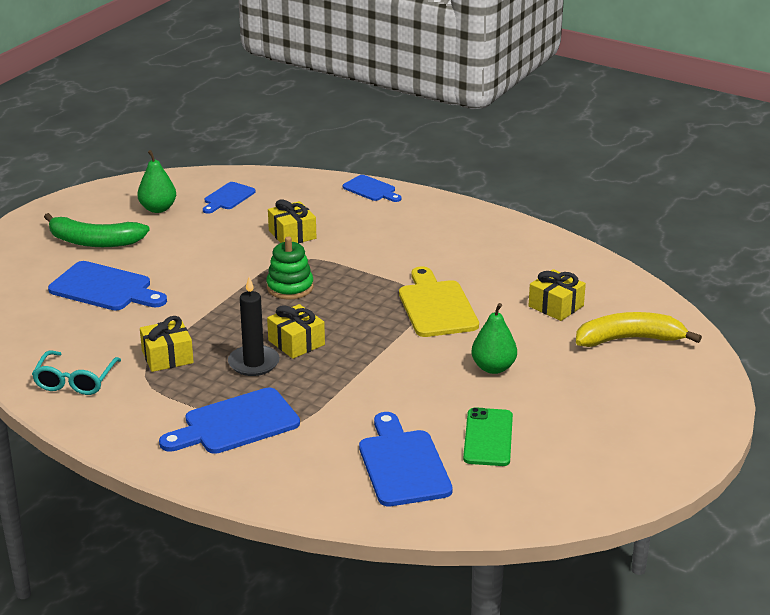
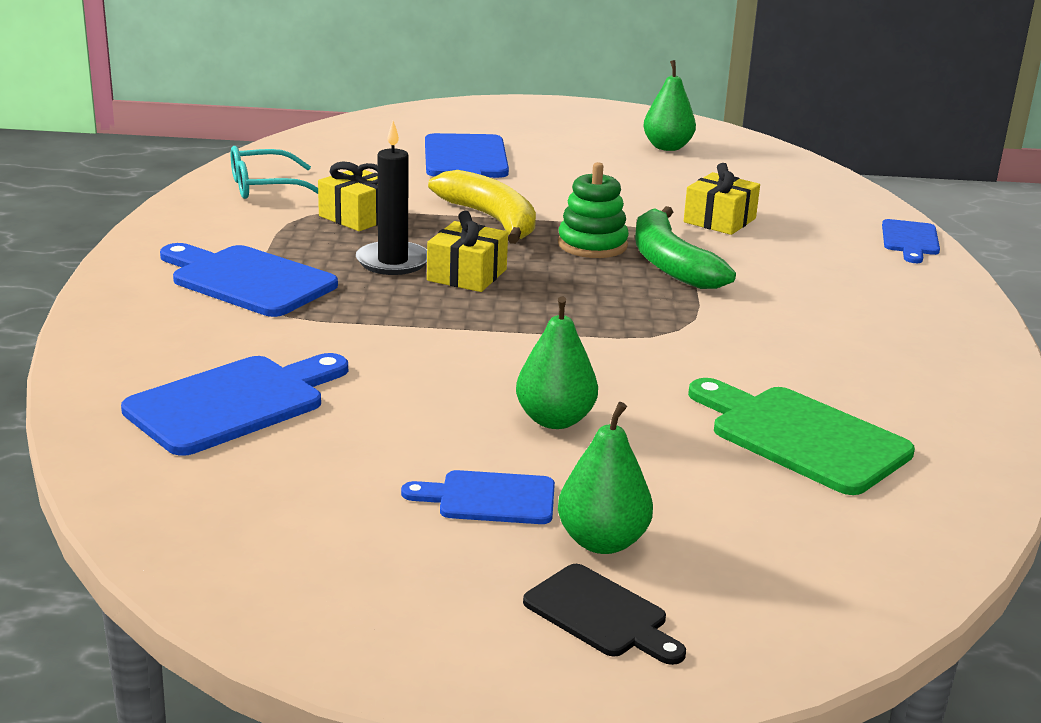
camera: 60 degrees right, 5 degrees down
(94, 241) = (554, 136): green banana -> green banana (670, 263)
(228, 197) = (748, 172): blue cutting board -> blue cutting board (489, 498)
(436, 306) = (671, 343): yellow cutting board -> none
(488, 437) = (356, 455): green phone -> none
(556, 306) = (801, 437): yellow gift -> green cutting board
(611, 390) = (602, 542): none -> green pear
(629, 339) = (788, 529): yellow banana -> yellow banana (491, 219)
(665, 409) = (601, 615): none -> black cutting board

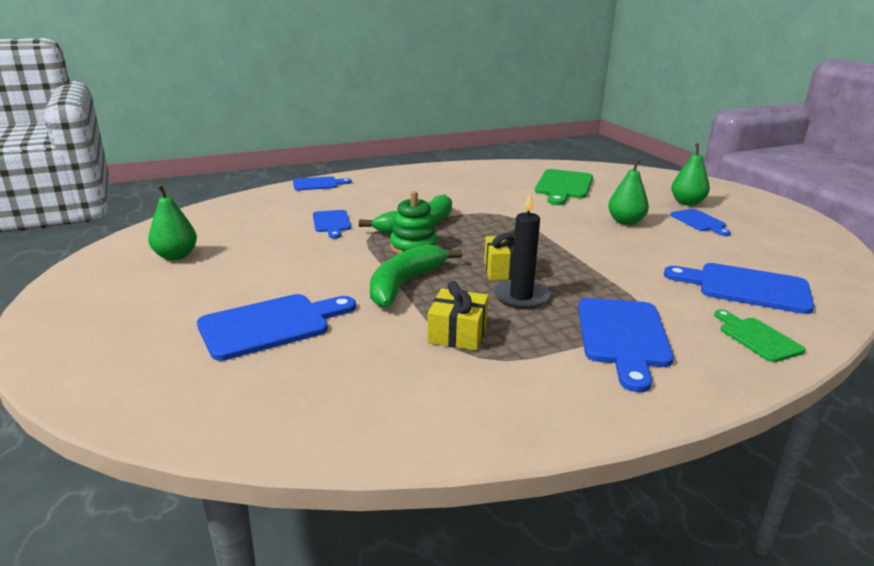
camera: 115 degrees left, 0 degrees up
(139, 346) = (757, 337): none -> green cutting board
(265, 187) = (439, 404): turquoise glasses -> none
(491, 219) = (405, 284): yellow banana -> green banana
(601, 615) = (722, 198): black cutting board -> none
(719, 220) = (331, 223): yellow gift -> blue cutting board

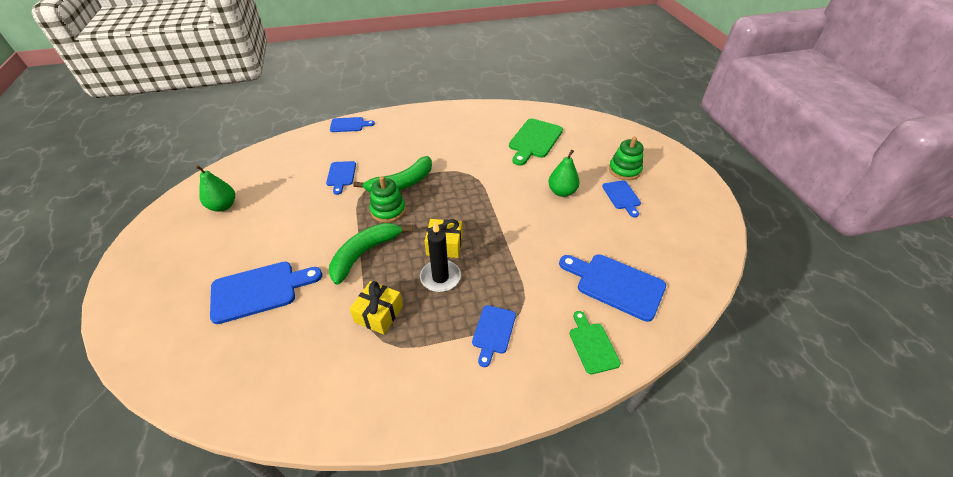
camera: 10 degrees right, 20 degrees up
(623, 337) = (493, 332): blue cutting board -> blue cutting board, size x0.59
(687, 203) = (624, 170): green pear -> green stacking toy

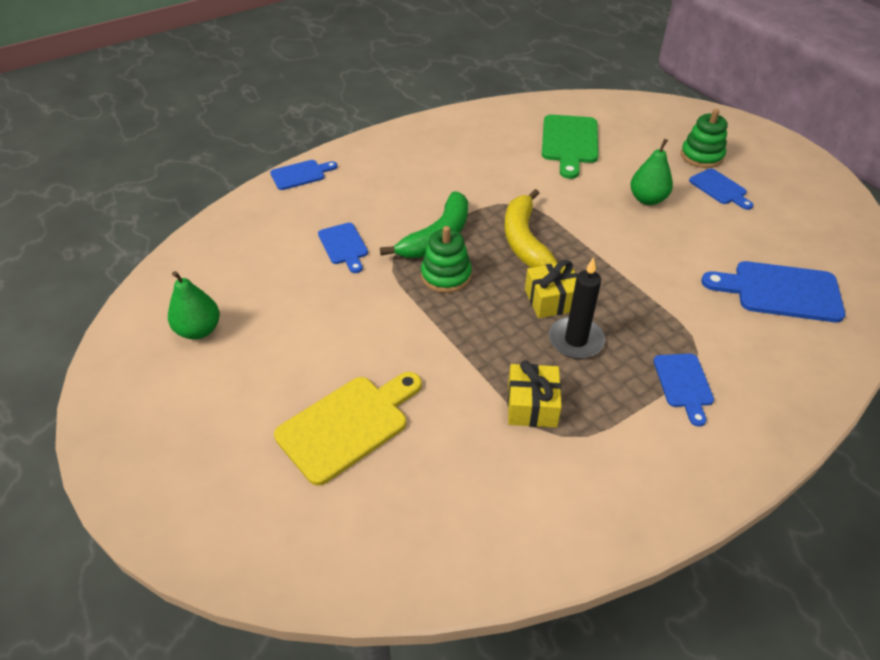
camera: 20 degrees left, 0 degrees up
(259, 290) = (348, 425): blue cutting board -> yellow cutting board
(365, 253) = (457, 338): green banana -> none
(455, 199) = (524, 240): none -> yellow banana
(592, 345) = (800, 364): green cutting board -> none

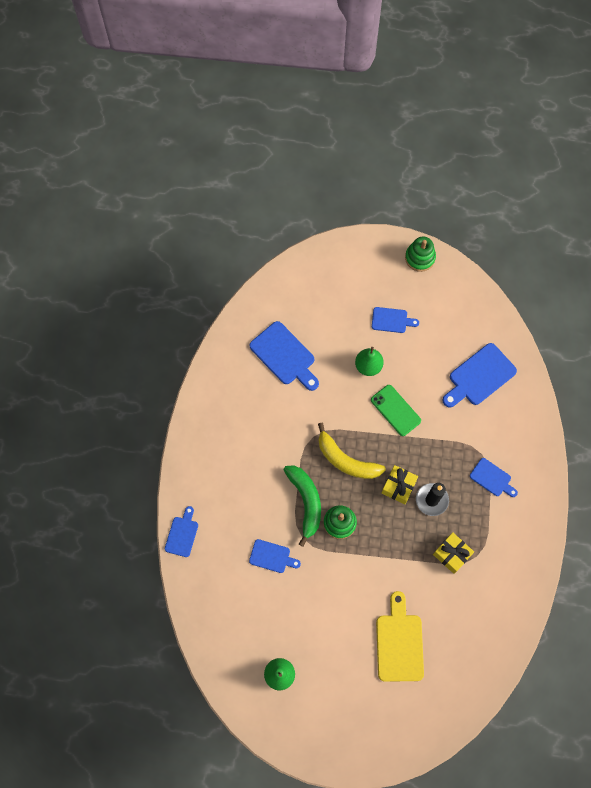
camera: 50 degrees left, 25 degrees up
(569, 142) = (284, 356): green cutting board -> blue cutting board
(634, 246) = (395, 410): none -> green phone
(701, 156) = (359, 299): green stacking toy -> green stacking toy (420, 258)

